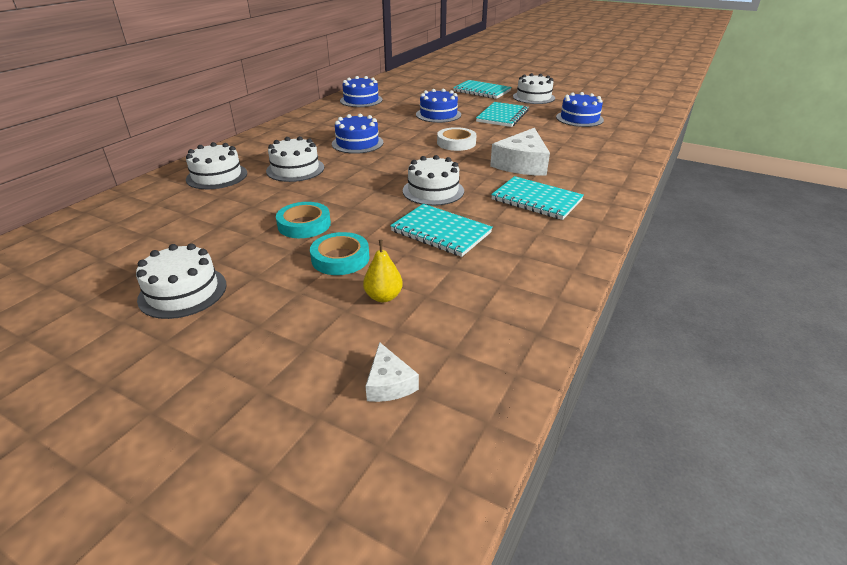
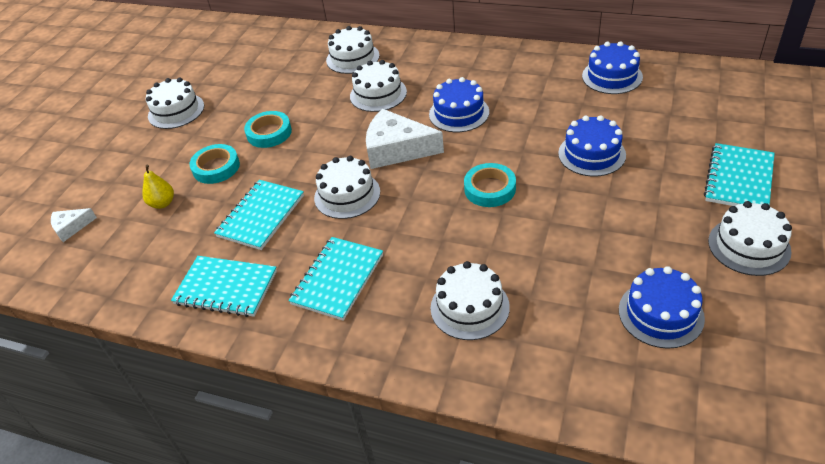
camera: 85 degrees right, 10 degrees up
(456, 143) = (490, 189): white tape -> turquoise tape
(502, 116) = (620, 218): turquoise notebook -> turquoise notebook (226, 288)
(522, 164) = (439, 258): white cheese -> white cheese (397, 149)
(571, 159) = (469, 307): none -> white cake

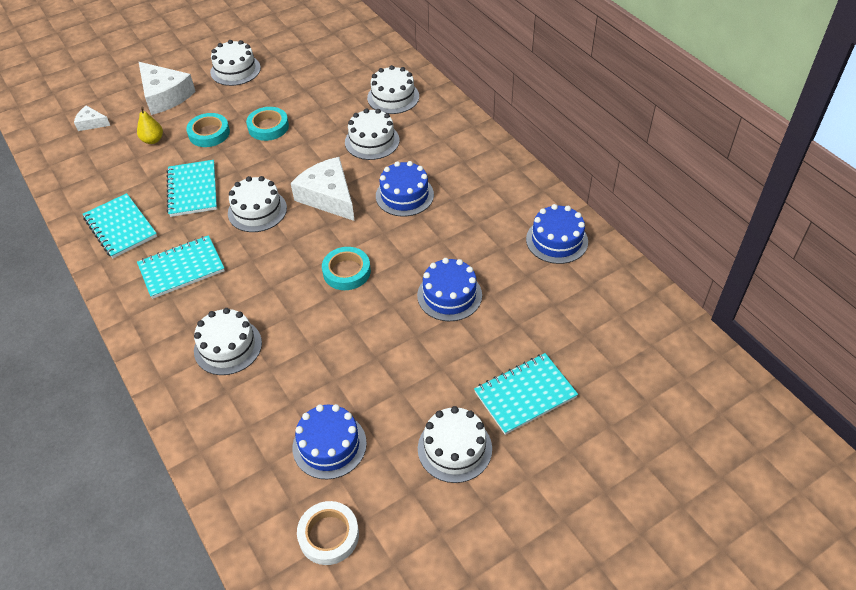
camera: 35 degrees right, 5 degrees up
(127, 165) = (165, 96): none -> white cheese
(261, 216) = (193, 190): turquoise notebook -> turquoise notebook turned 75 degrees counterclockwise
(759, 376) = (329, 535): none -> white tape

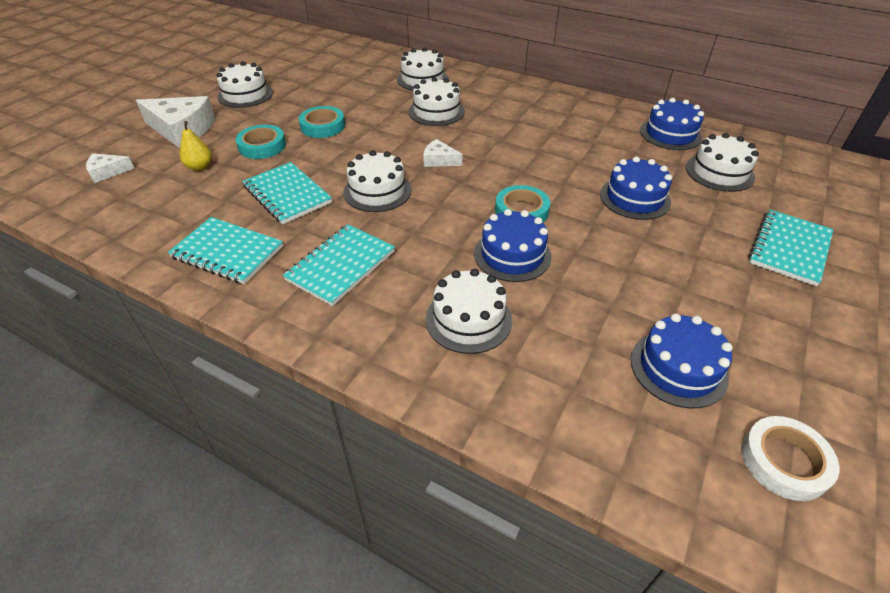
camera: 30 degrees left, 5 degrees down
(328, 196) = (439, 160): white cheese -> white cheese, size x0.51
(404, 195) = (509, 140): blue cake -> blue cake (512, 255)
(454, 448) = (791, 317): white cake -> white cake (719, 172)

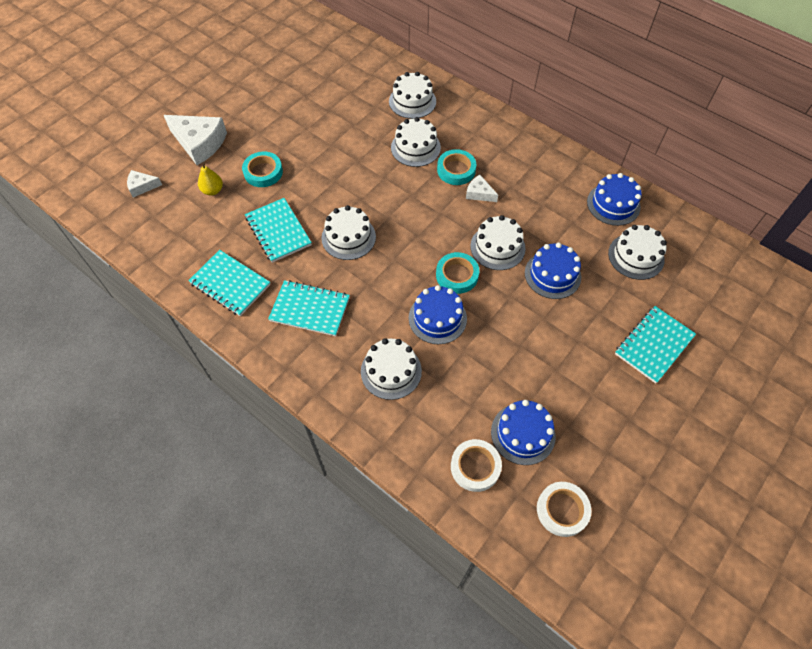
camera: 10 degrees right, 15 degrees up
(245, 94) = (253, 103): white cake -> white cake (497, 247)
(322, 126) = (315, 154): turquoise tape -> turquoise tape (456, 170)
(341, 266) = (310, 309): turquoise notebook -> turquoise notebook turned 60 degrees clockwise
(439, 160) = (405, 209): white cheese -> white cheese (479, 193)
(630, 421) = (475, 467): none -> white tape

